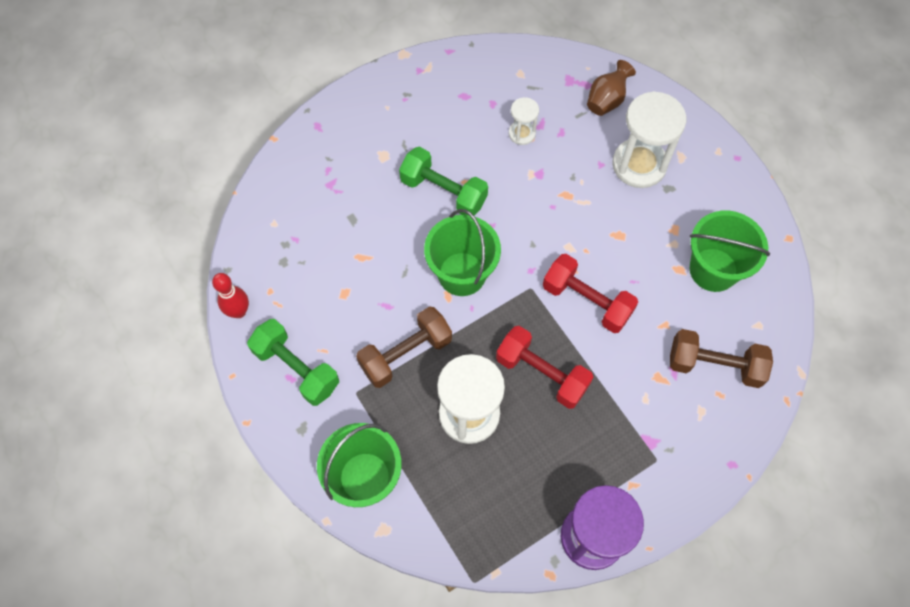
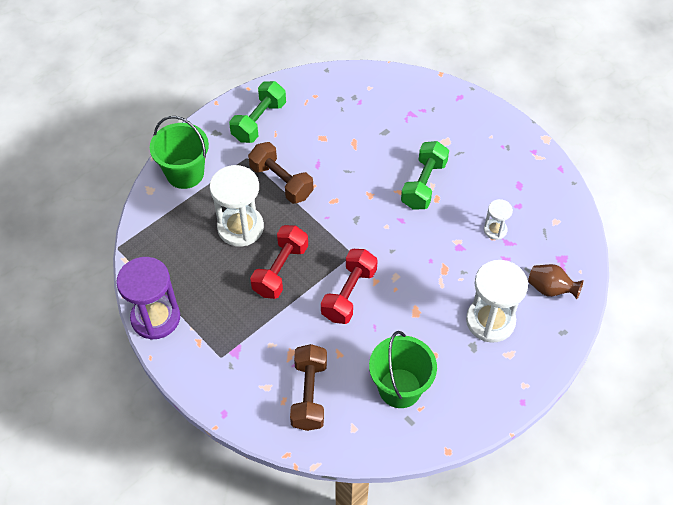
camera: 80 degrees right, 10 degrees down
(239, 311) = (296, 82): red bowling pin -> none
(462, 274) = (354, 207): green bucket -> none

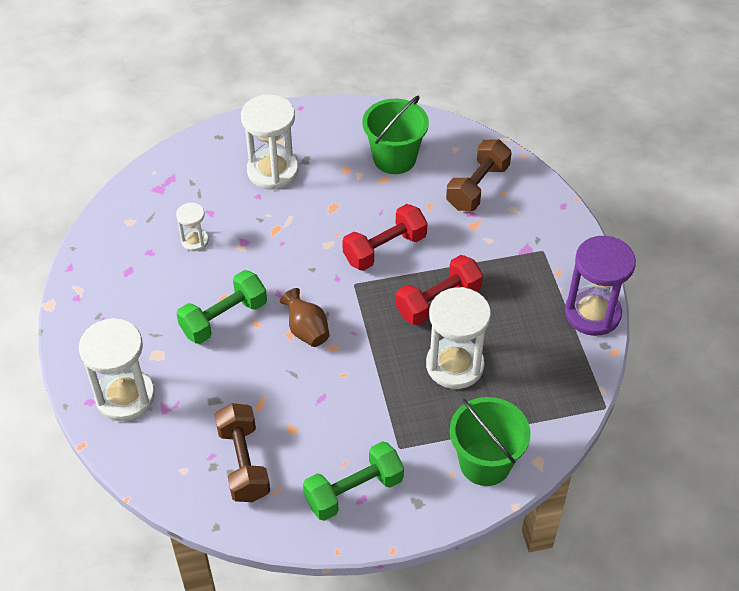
camera: 150 degrees left, 5 degrees down
(281, 182) = (377, 397): brown dumbbell -> brown dumbbell (243, 463)
(441, 109) = (125, 396): none -> white hourglass
(550, 289) = (195, 170): brown vase -> brown vase (306, 330)

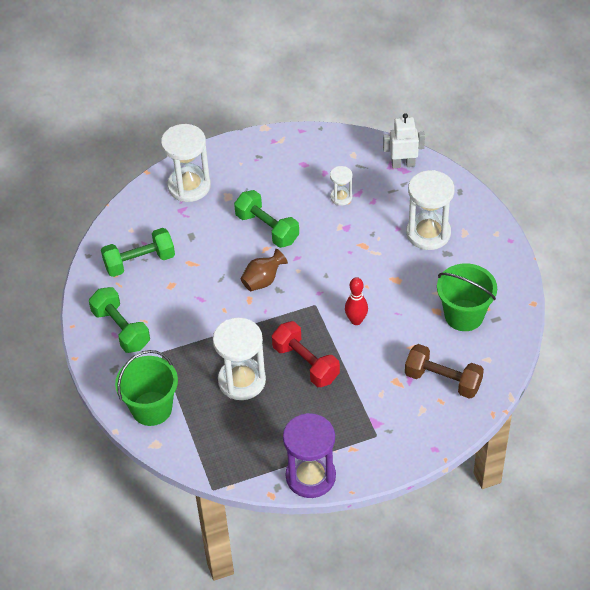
camera: 85 degrees right, 0 degrees up
(161, 178) = (403, 164): none -> white robot
(243, 463) = (139, 262): brown dumbbell -> green dumbbell
(384, 249) = (356, 320): red dumbbell -> red bowling pin

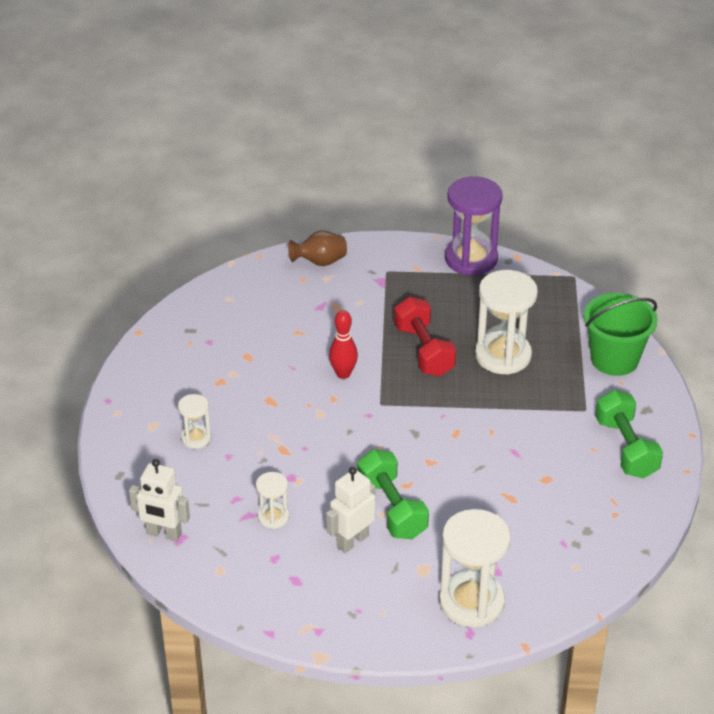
camera: 160 degrees left, 10 degrees down
(139, 262) = (577, 520): green dumbbell -> none
(263, 281) = (429, 448): brown vase -> brown vase (320, 262)
(282, 199) = (352, 541): none -> white robot
(428, 233) = (196, 438): white hourglass -> white hourglass, size x0.51
(443, 380) = (288, 294): brown dumbbell -> none
(464, 315) = (221, 343): green bucket -> none

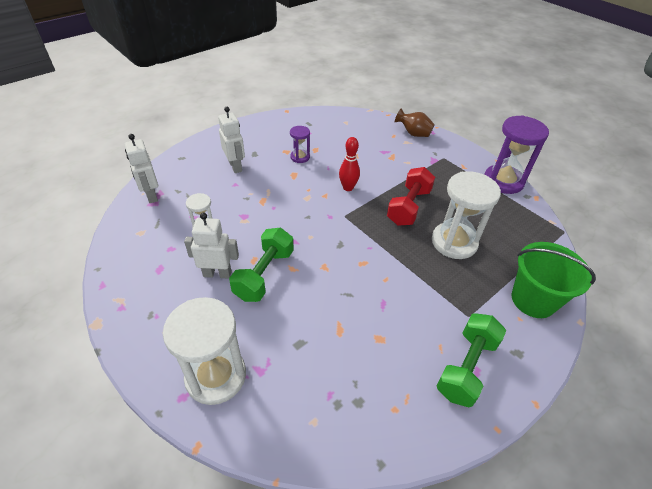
camera: 45 degrees right, 5 degrees up
(196, 438) = (235, 166): white hourglass -> white robot
(246, 377) = (300, 157): none -> purple hourglass

